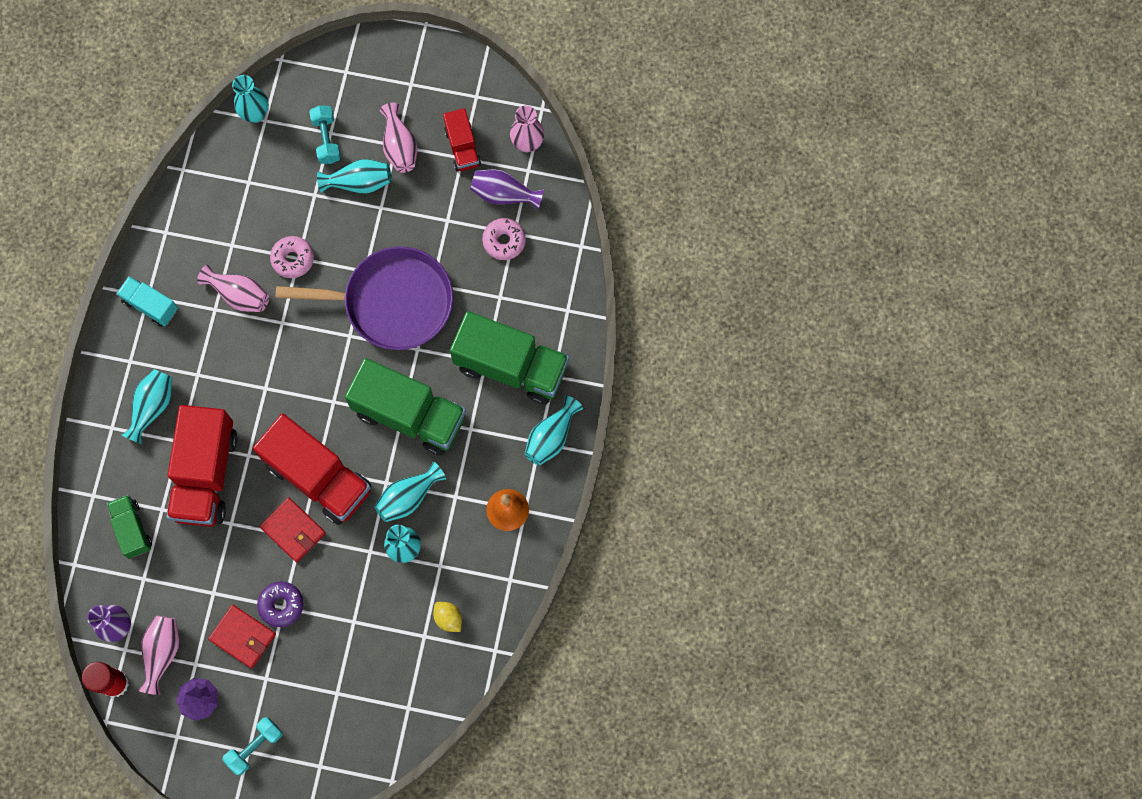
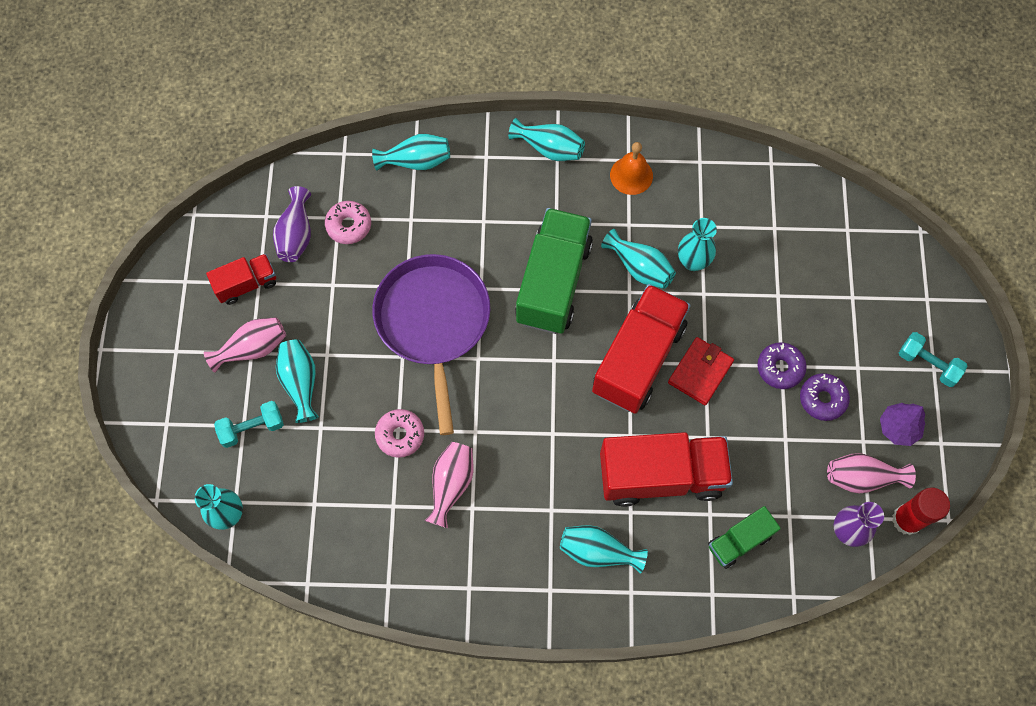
camera: 100 degrees left, 5 degrees down
(150, 305) = (480, 582): turquoise truck -> none
(243, 637) = (822, 399): red wallet -> purple donut
(448, 618) = (751, 209): yellow lemon -> none
(511, 366) = (483, 196): green truck -> none
(527, 143) = (235, 221): pink vase -> none
(560, 310) = (416, 161): none -> turquoise vase

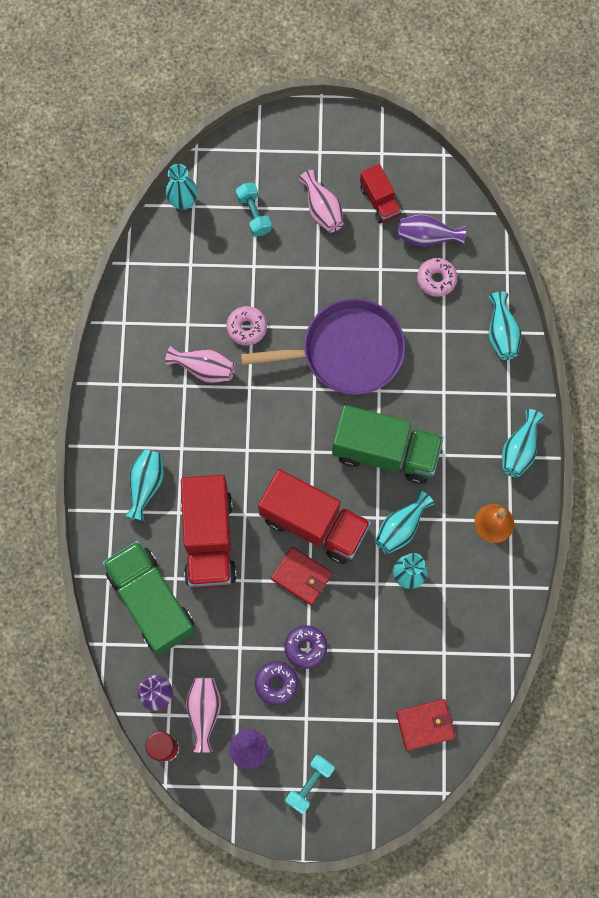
camera: 90 degrees right, 5 degrees up
(300, 382) = (292, 248): turquoise vase -> none
(739, 541) = (151, 601): green truck -> green truck, size x1.91
(852, 248) = (425, 725): none -> red wallet

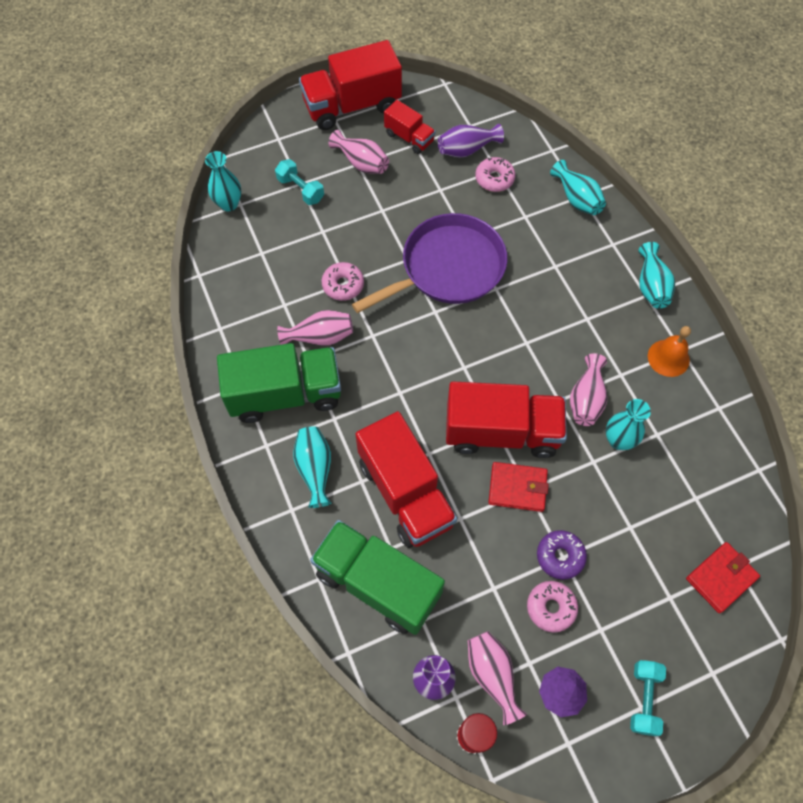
camera: 25 degrees left, 10 degrees down
(276, 683) = (551, 607): purple donut -> pink donut
(343, 143) = (352, 106): none -> red truck
(385, 451) = (532, 338): green truck -> green truck (285, 394)
(401, 527) = (586, 399): turquoise vase -> pink vase

